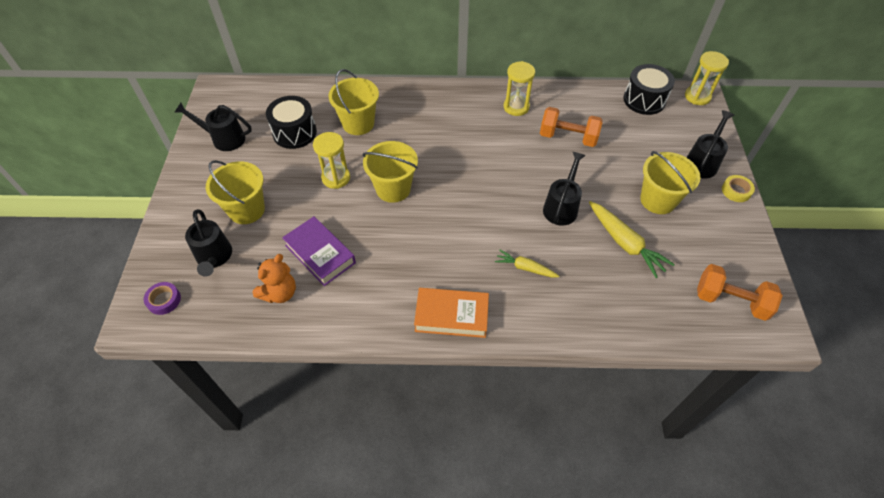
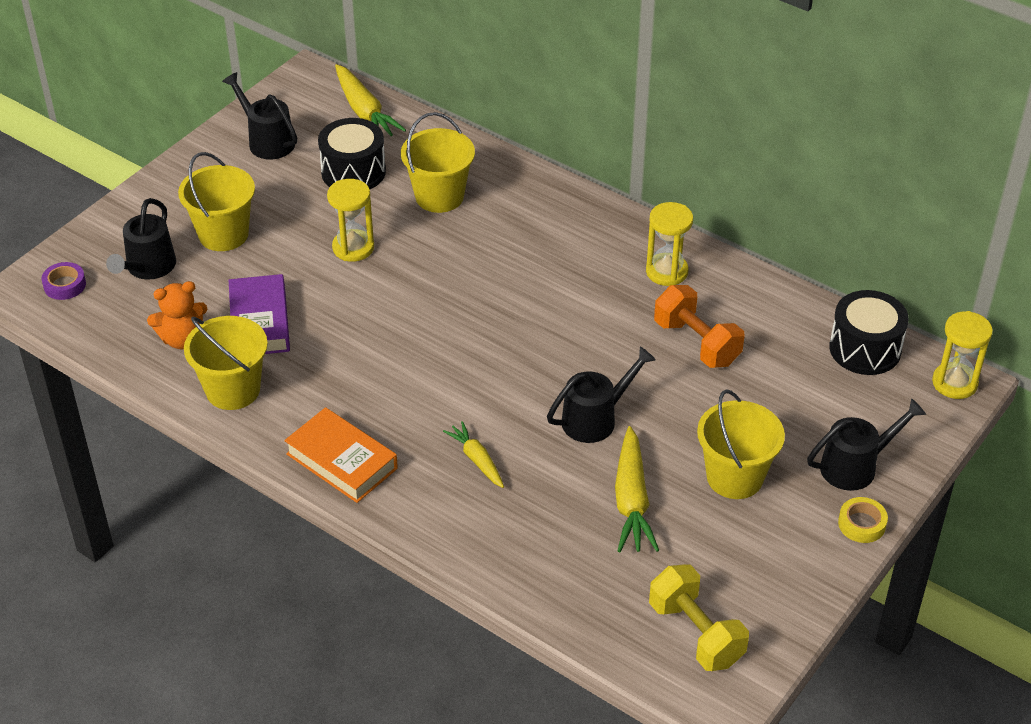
camera: 35 degrees right, 10 degrees down
(269, 95) = (364, 111): none -> yellow carrot
(393, 189) = (408, 293): yellow bucket -> yellow bucket (233, 390)
(730, 301) = (695, 633): orange dumbbell -> yellow dumbbell

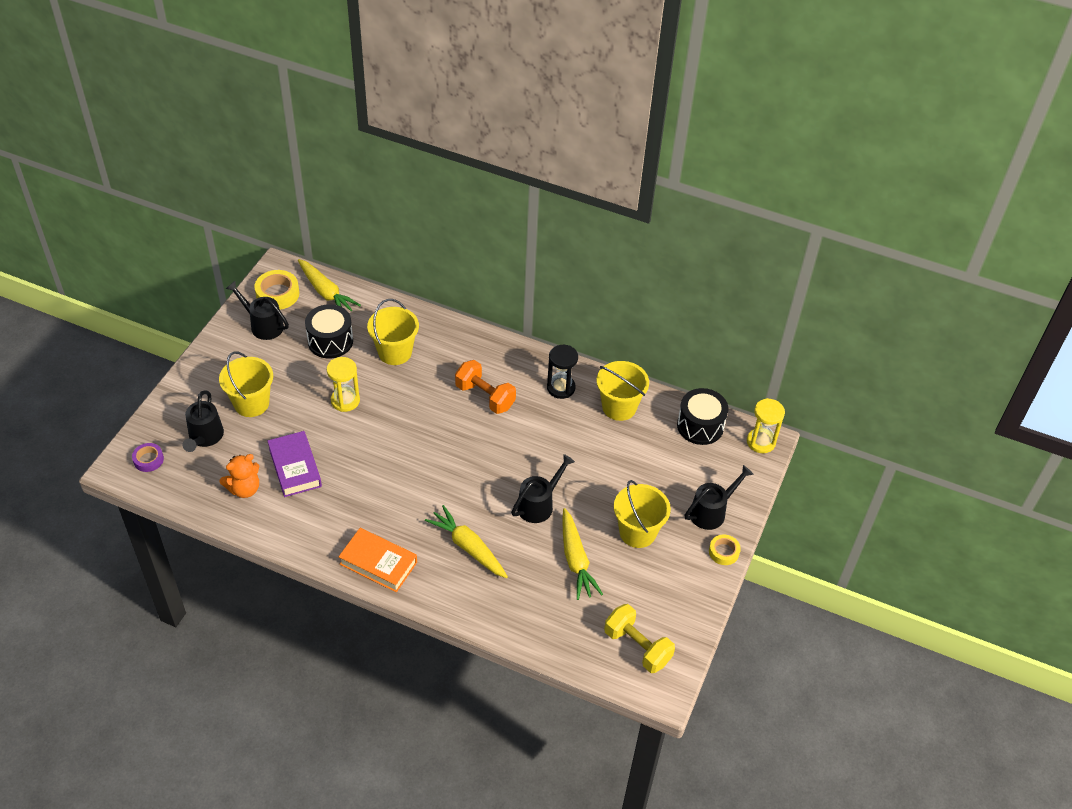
camera: 15 degrees left, 5 degrees up
(233, 390) = (290, 522): yellow bucket -> yellow bucket (619, 407)
(297, 105) = (277, 294): none -> yellow tape
(476, 460) = (468, 547): yellow carrot -> yellow carrot, size x1.65
(666, 272) = (561, 388): yellow hourglass -> black hourglass
(696, 343) = (592, 438): orange dumbbell -> orange dumbbell (485, 396)

